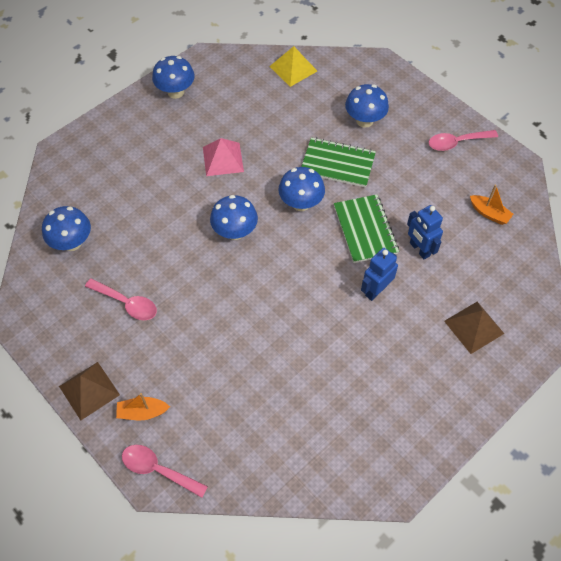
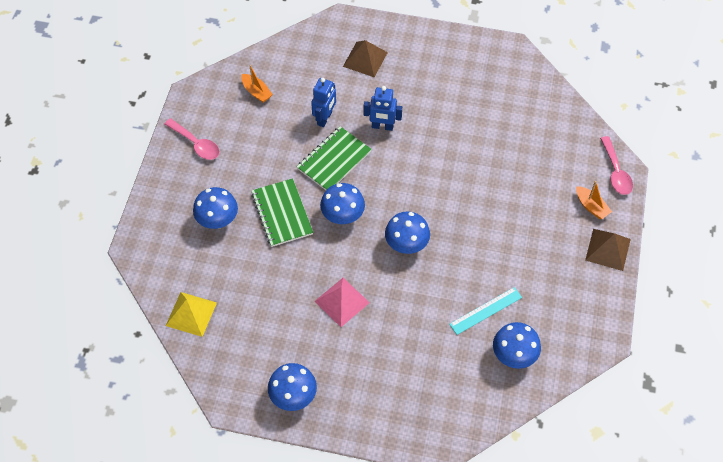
camera: 125 degrees left, 0 degrees up
(126, 249) = (485, 310): none -> turquoise ruler
(127, 303) = (527, 275): pink spoon -> none
(489, 213) = (256, 92): orange boat -> orange boat turned 135 degrees clockwise

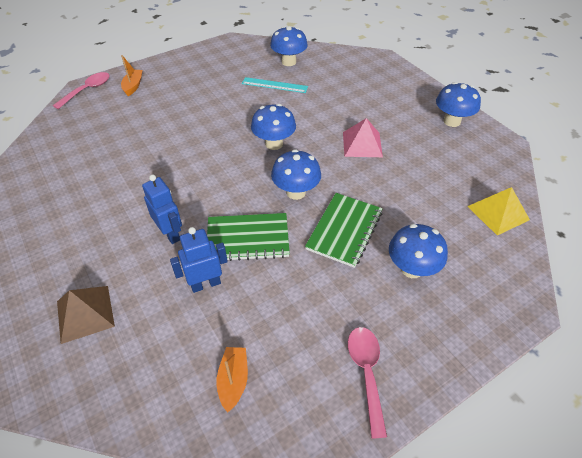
camera: 135 degrees left, 10 degrees down
(608, 249) = (163, 66): brown pyramid -> none

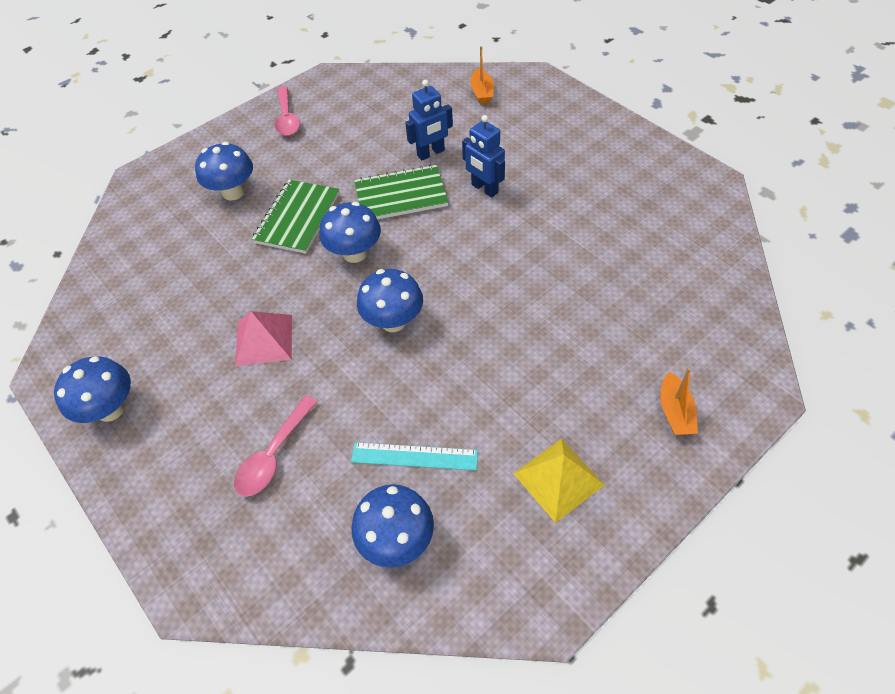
camera: 175 degrees right, 5 degrees up
(85, 313) = (527, 120): brown pyramid -> none
(87, 90) = (748, 388): pink spoon -> pink spoon (273, 455)
(233, 380) = (388, 101): orange boat -> orange boat (482, 92)
(498, 213) = (116, 262): yellow pyramid -> yellow pyramid (558, 479)

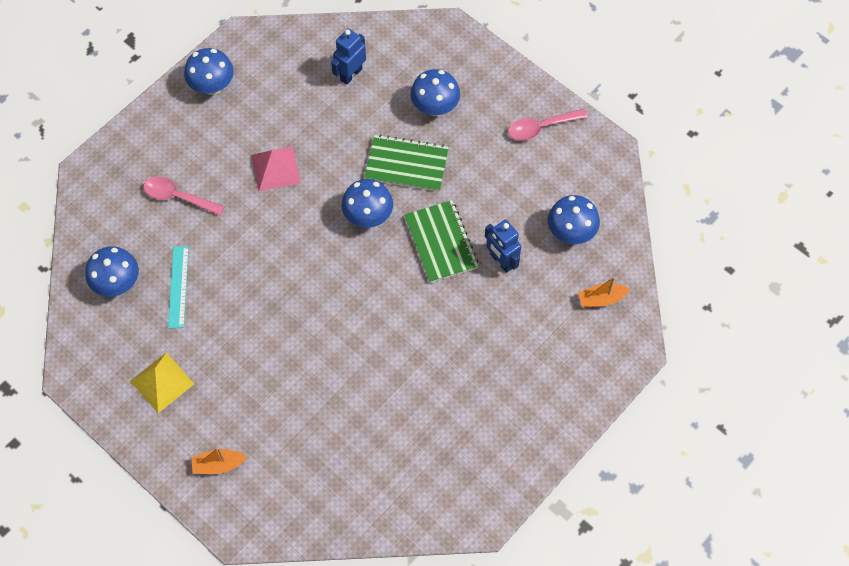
camera: 80 degrees right, 10 degrees up
(393, 321) = (297, 256): blue mushroom -> blue mushroom (571, 233)
(484, 189) = (455, 312): blue robot -> blue robot (351, 74)

